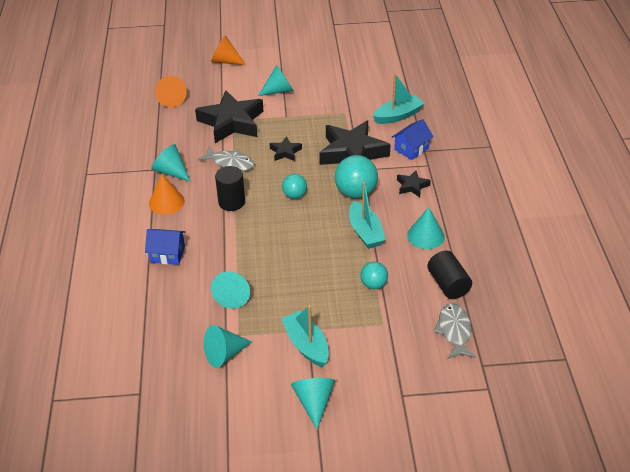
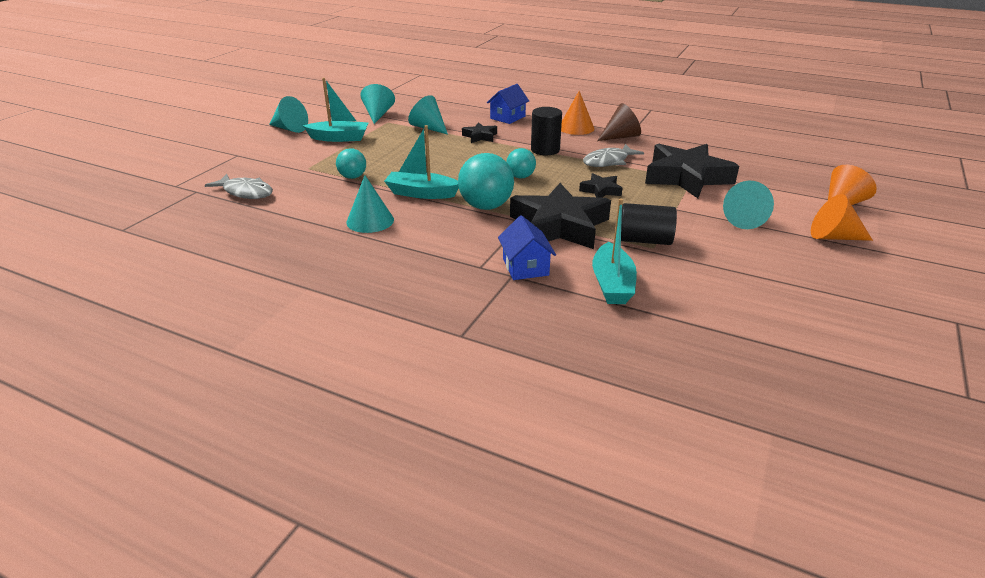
camera: 120 degrees right, 10 degrees down
(171, 99) = (760, 159): orange cone -> orange cone (833, 237)
(171, 172) = (620, 137): turquoise cone -> brown cone
(412, 186) = (455, 241): black star -> black star (480, 136)
(448, 284) = (294, 208): black cylinder -> black cylinder (644, 240)

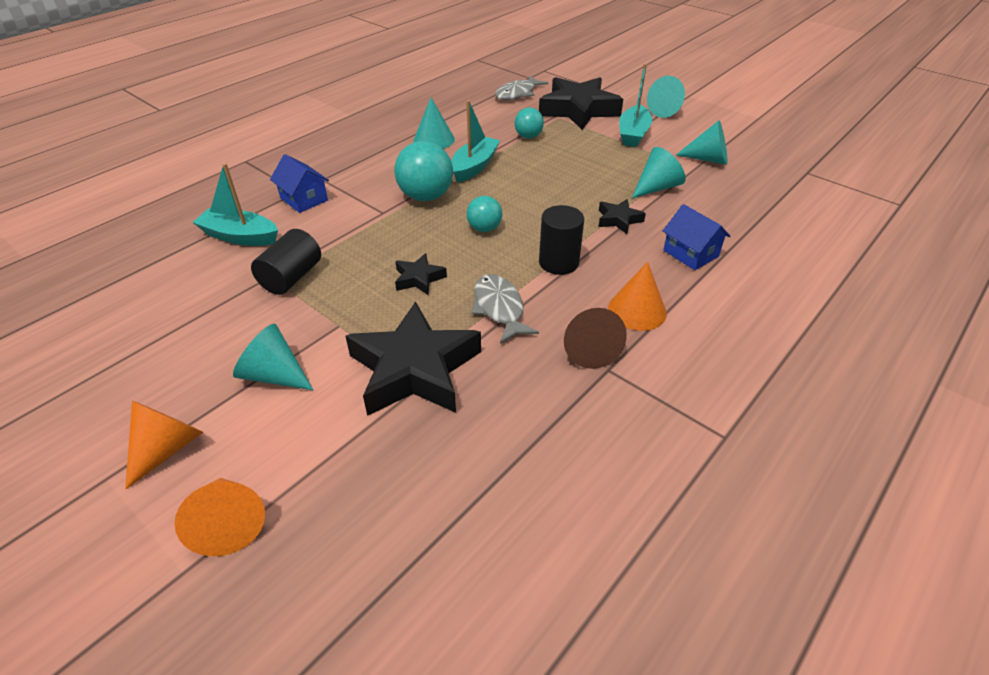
camera: 105 degrees right, 10 degrees up
(525, 267) = (304, 199): blue house -> blue house turned 45 degrees clockwise
(559, 226) = (358, 231): black star -> black star (578, 110)

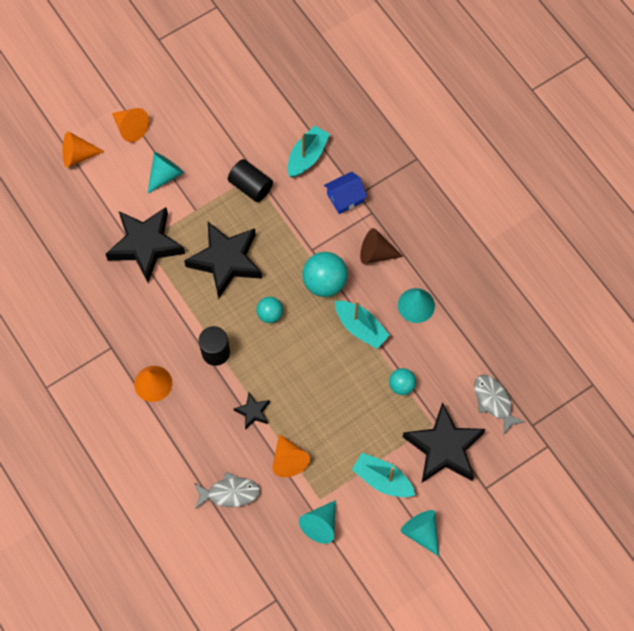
camera: 105 degrees right, 25 degrees up
(419, 278) = (226, 261): black star -> black star, size x2.18
(499, 308) = (181, 302): grey fish -> grey fish (230, 493)
(588, 349) = (130, 342): brown cone -> brown cone (376, 253)
(656, 187) = (288, 460): turquoise cone -> orange cone
(690, 253) = (198, 445): blue house -> none

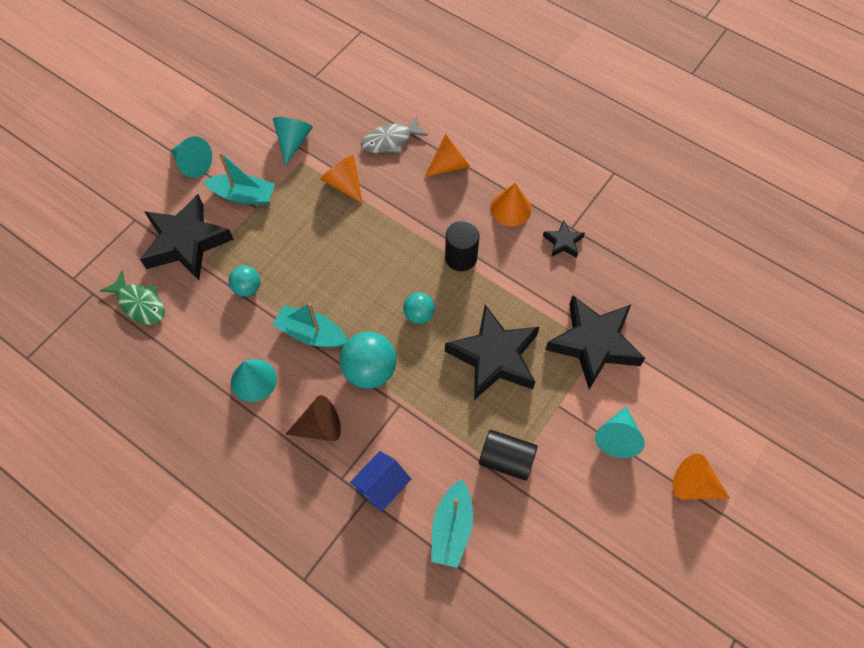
camera: 160 degrees right, 5 degrees down
(78, 155) = (735, 425): orange cone -> orange cone (450, 165)
(253, 412) = (397, 214): black star -> black star (563, 242)
(494, 401) = (140, 304): grey fish -> green fish

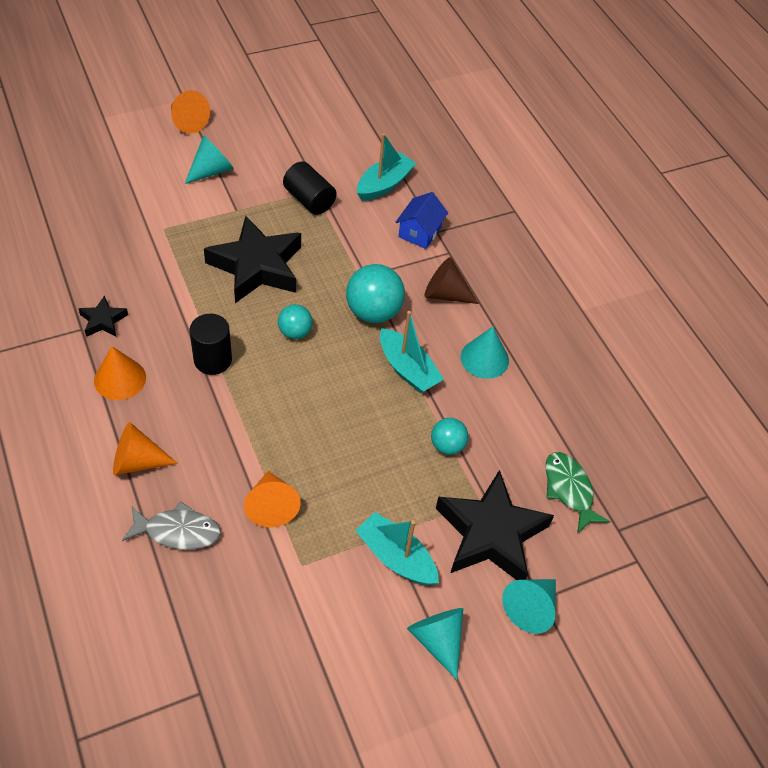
camera: 155 degrees left, 10 degrees down
(293, 141) = (294, 600): turquoise cone -> turquoise cone (531, 608)
(381, 486) = (419, 232): blue house -> blue house turned 45 degrees counterclockwise
(594, 344) = (164, 232): black star -> none

